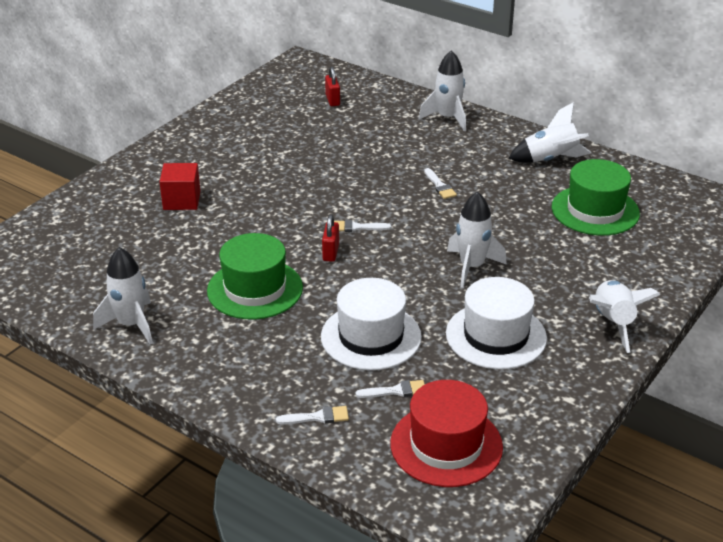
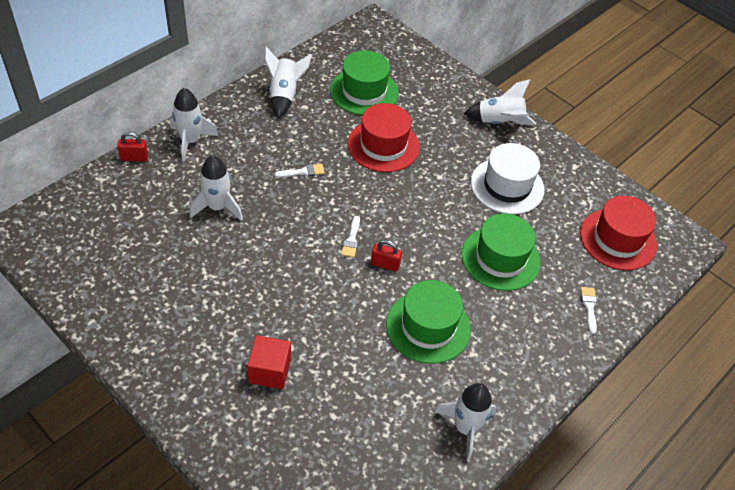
camera: 85 degrees left, 15 degrees up
(332, 100) = (117, 218): red padlock -> red padlock (134, 158)
(371, 336) = (500, 258): white hat -> green hat
(396, 391) = (563, 255): white brush -> none
(472, 267) = (422, 179): white rocket -> white rocket (218, 207)
(511, 233) = (383, 145): none -> red hat

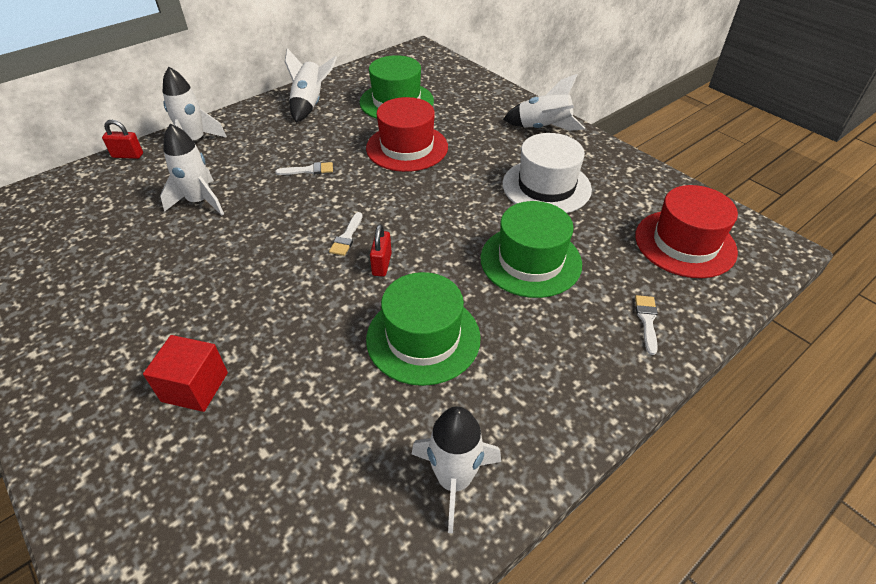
camera: 10 degrees right, 5 degrees down
(385, 264) = (382, 264): red padlock -> red padlock turned 75 degrees clockwise

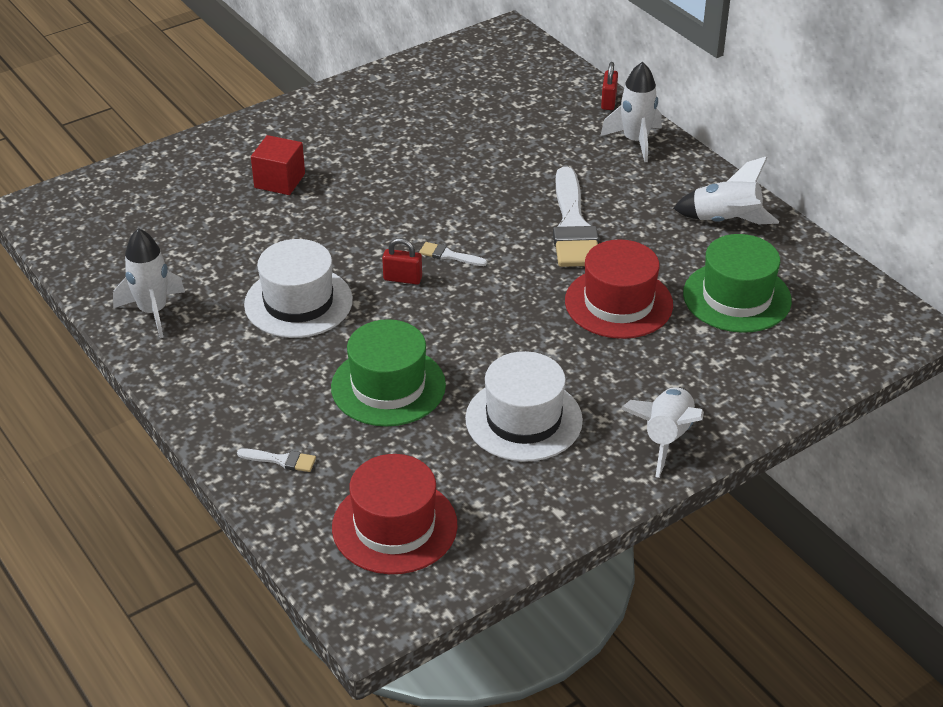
camera: 95 degrees right, 5 degrees down
(200, 201) = (521, 157): white rocket -> none
(309, 170) = (573, 226): white brush -> white brush, size x2.35
(423, 338) = (298, 302): green hat -> white hat

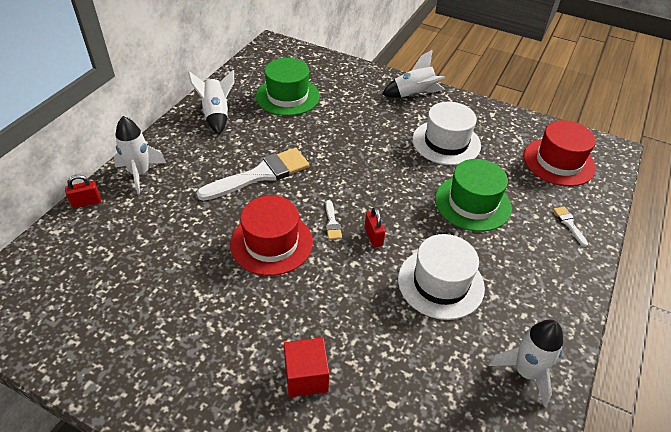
camera: 120 degrees left, 5 degrees up
(618, 303) = (324, 135): red hat -> red hat (271, 243)

